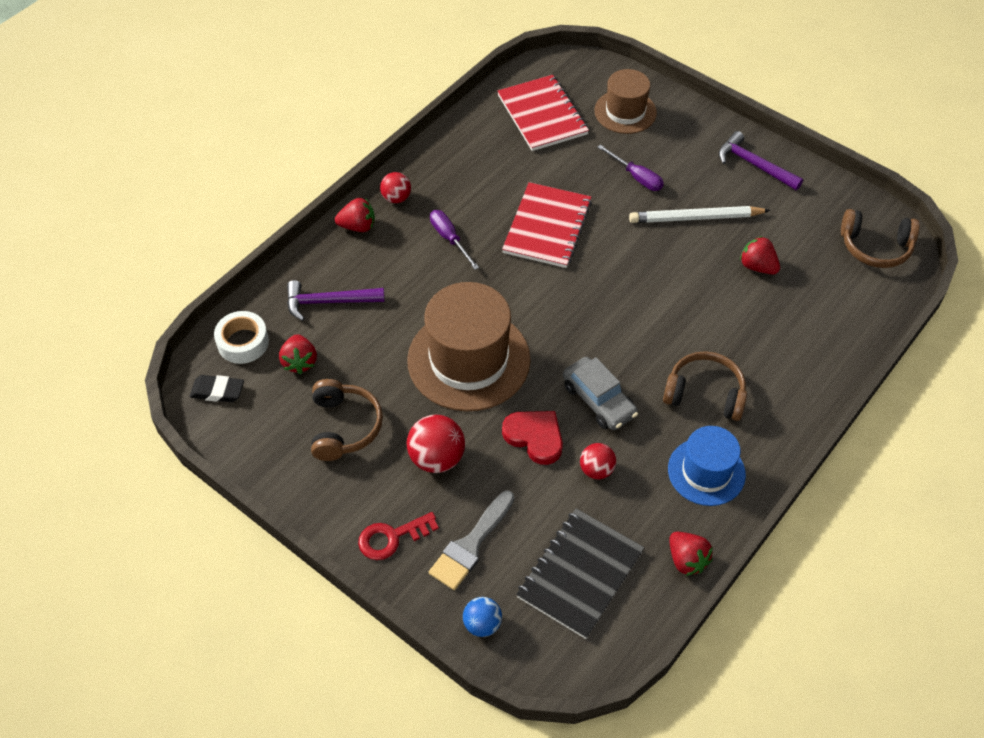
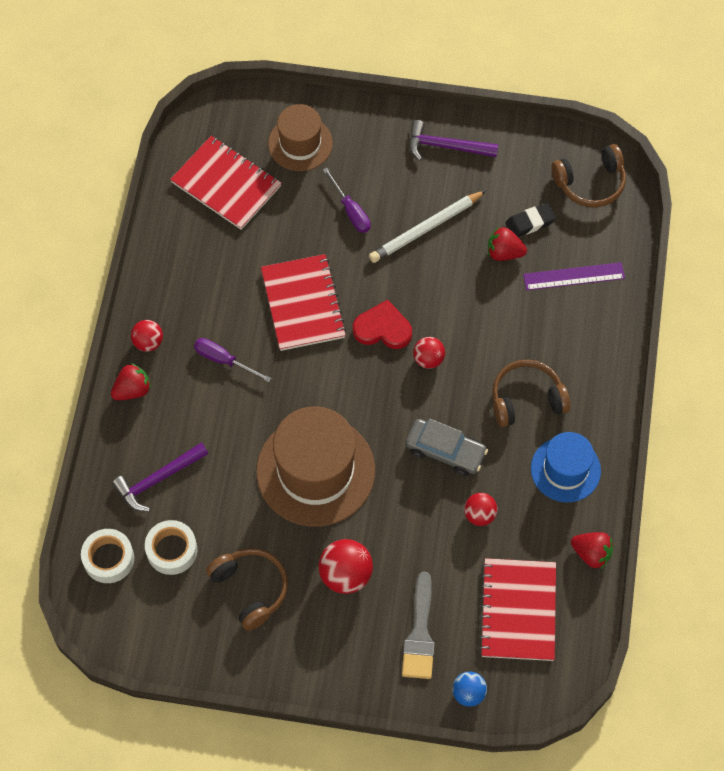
camera: 30 degrees left, 10 degrees up
(217, 391) = (119, 616): black eraser -> black eraser (530, 223)
(300, 362) = (172, 550): red strawberry -> white tape
(392, 538) = (353, 663): red key -> none
(535, 437) = (413, 512): red heart -> red heart (383, 328)
(580, 574) = (518, 610): black notebook -> red notebook
(631, 319) = (428, 359): none -> red ball
(636, 177) = (351, 211): purple screwdriver -> purple screwdriver turned 45 degrees clockwise
(814, 314) = (574, 276): none -> purple ruler

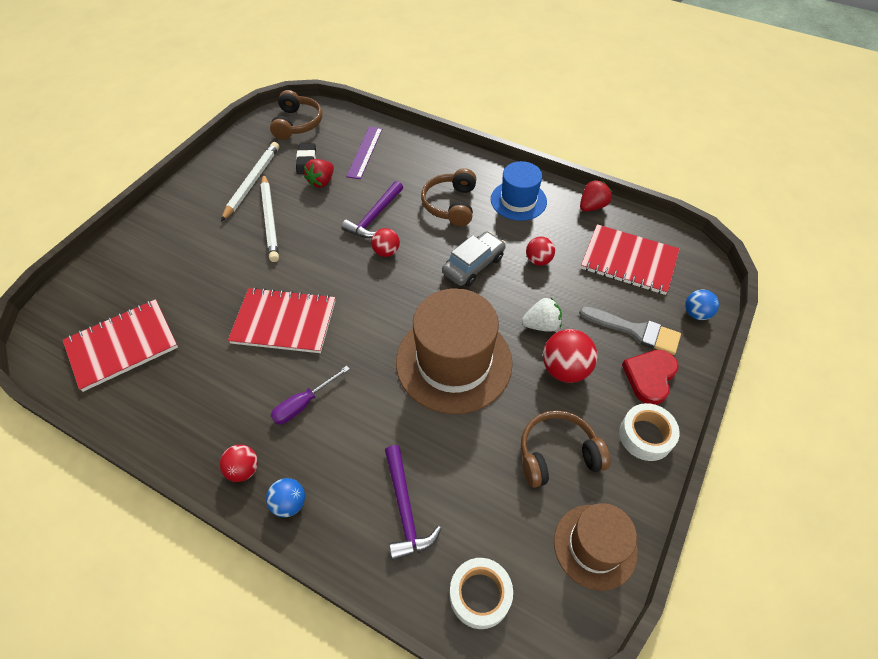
camera: 70 degrees left, 10 degrees down
(132, 390) = (289, 503): red strawberry -> blue ball
(172, 550) = (492, 519): white tape -> white tape (645, 436)
(300, 143) = (128, 277): brown hat -> brown hat (595, 546)
(351, 211) = (219, 262): purple screwdriver -> none
(383, 328) = (342, 273): red heart -> red heart (650, 377)
(391, 539) = (541, 325): none -> white strawberry
(446, 146) = (208, 187): purple hammer -> purple hammer (374, 217)
(473, 185) = (252, 182): none -> white pencil

